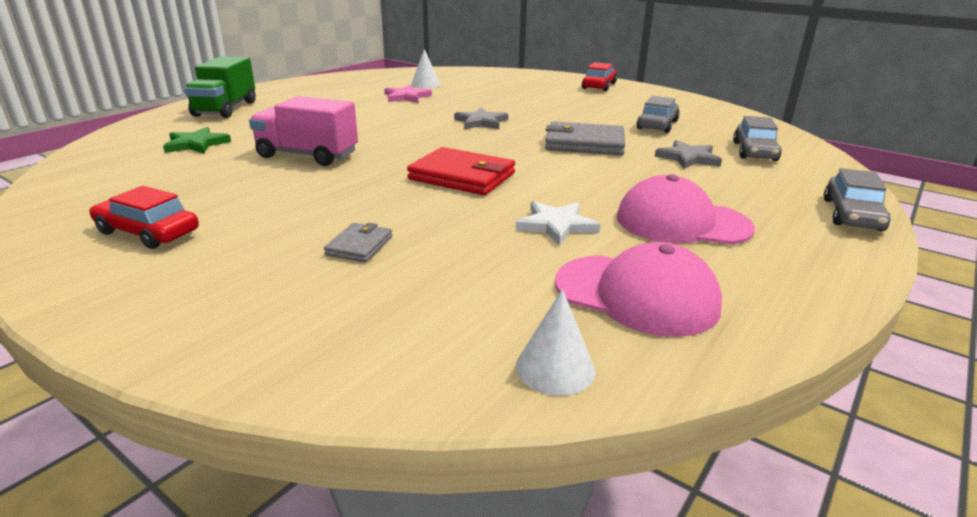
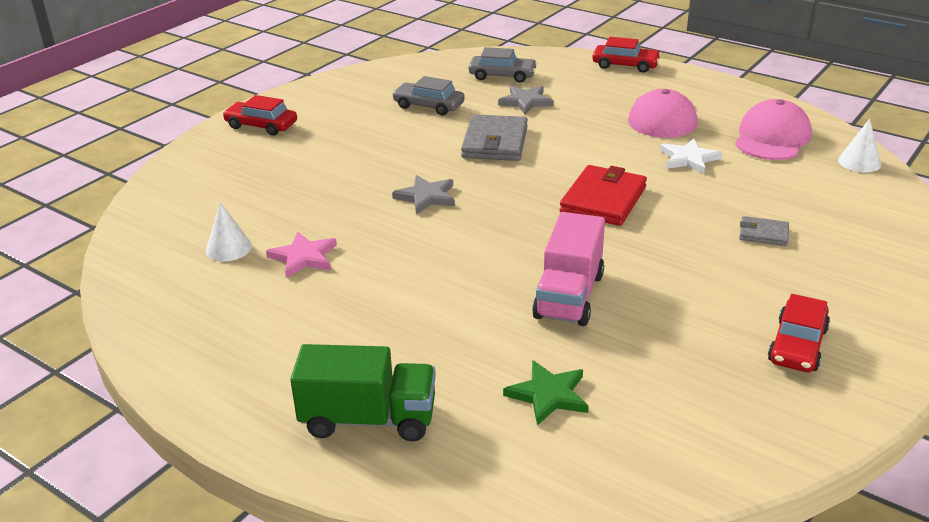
camera: 90 degrees left, 5 degrees up
(852, 215) = (625, 65): grey car -> red car

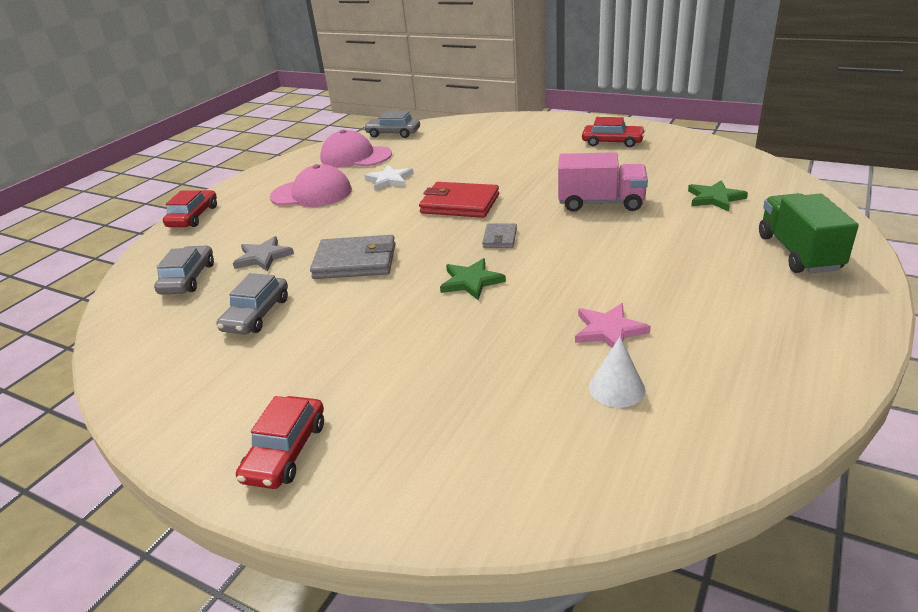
camera: 95 degrees left, 0 degrees up
(426, 197) = (471, 281): grey star -> green star
(763, 234) = (494, 154): grey wallet -> grey wallet (500, 238)
(859, 162) = (393, 133): white cone -> grey car

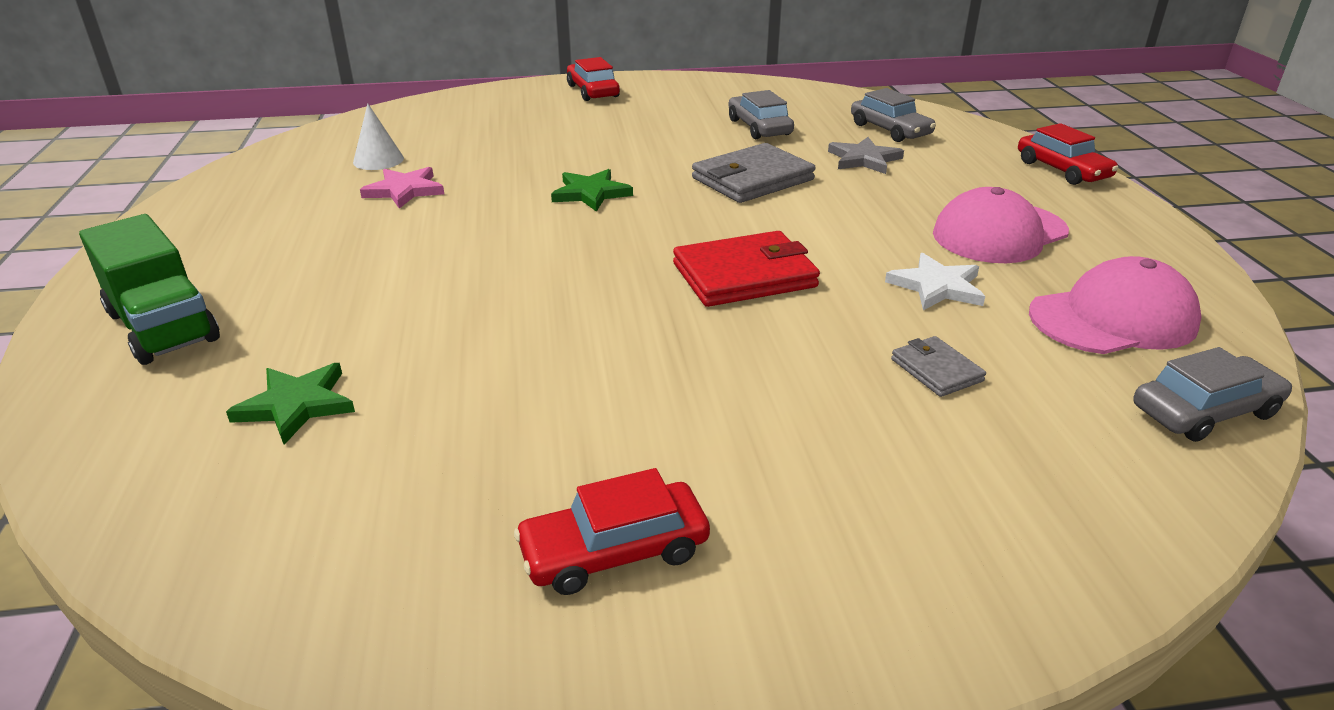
camera: 140 degrees right, 0 degrees up
(500, 238) = (615, 243): grey wallet -> grey wallet (936, 370)
(601, 203) = (511, 337): pink truck -> none

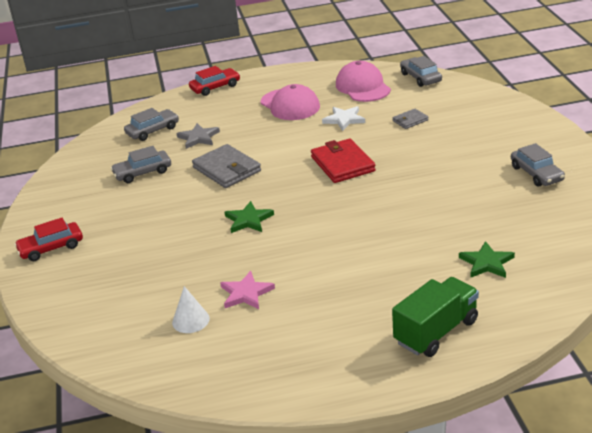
camera: 90 degrees left, 0 degrees up
(614, 551) = (536, 173): red car -> grey car

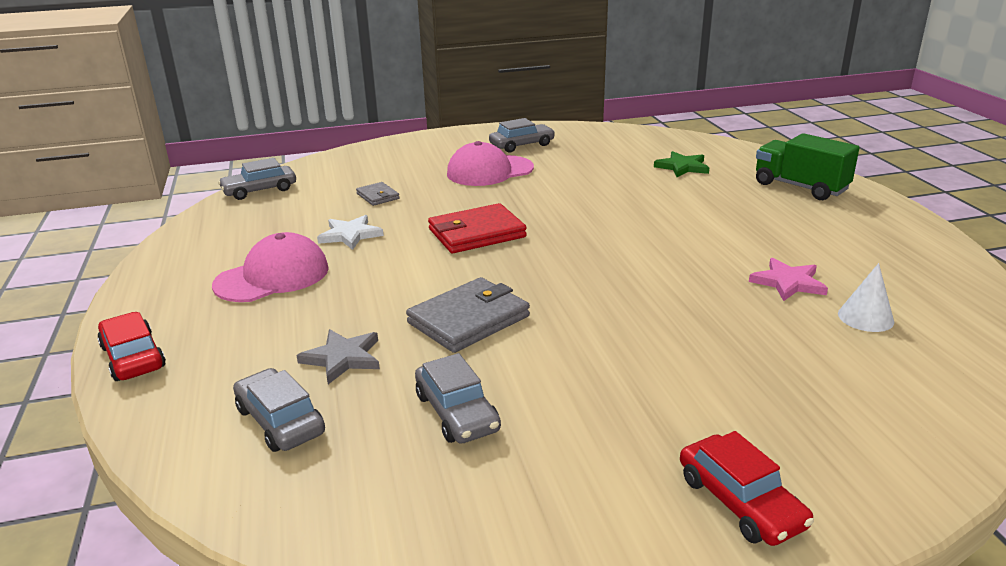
camera: 95 degrees left, 5 degrees down
(248, 220) = (618, 291): green star -> none
(363, 87) = (255, 224): pink cap -> pink cap (489, 171)

